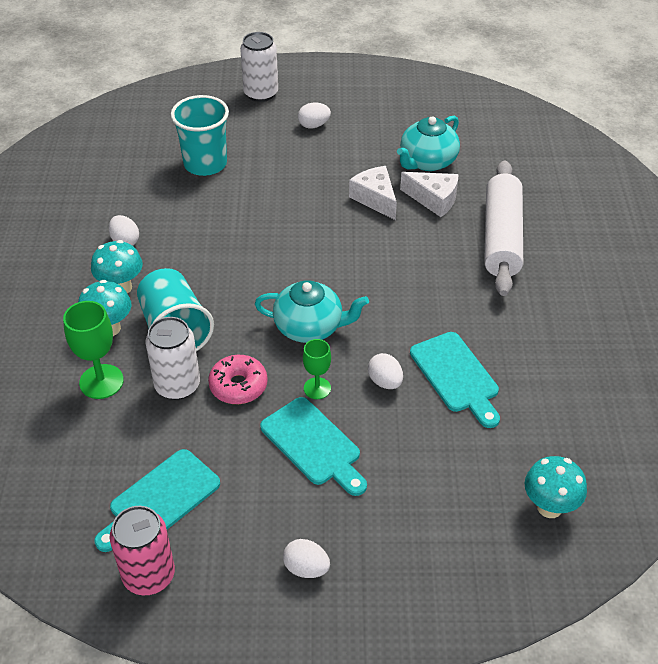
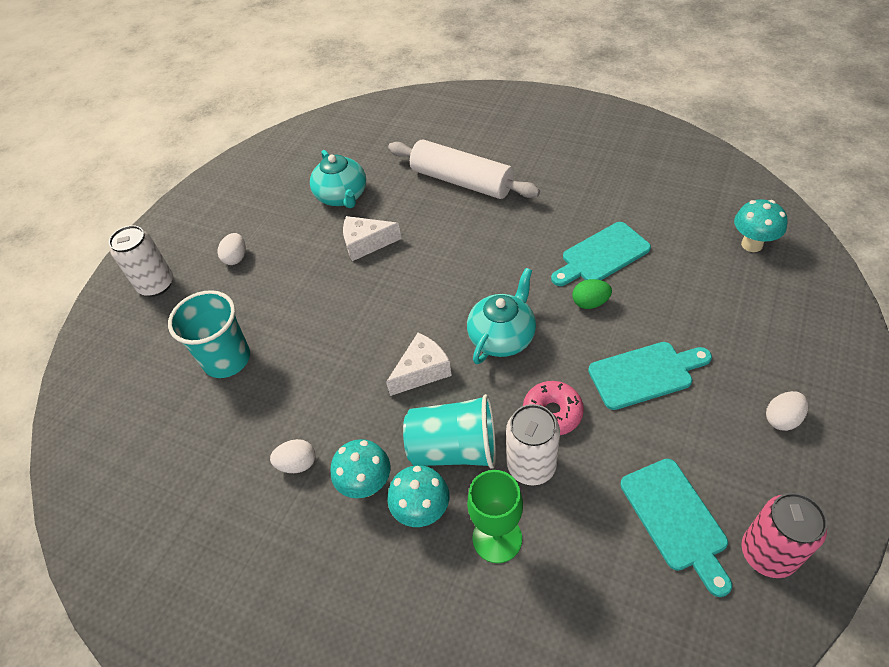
camera: 60 degrees left, 5 degrees up
(317, 388) = (579, 352): green goblet -> none
(385, 382) = (590, 303): white egg -> green egg
(434, 200) = (392, 207): white cheese -> white cheese (422, 371)
(456, 376) = (602, 255): turquoise cutting board -> turquoise cutting board turned 150 degrees clockwise

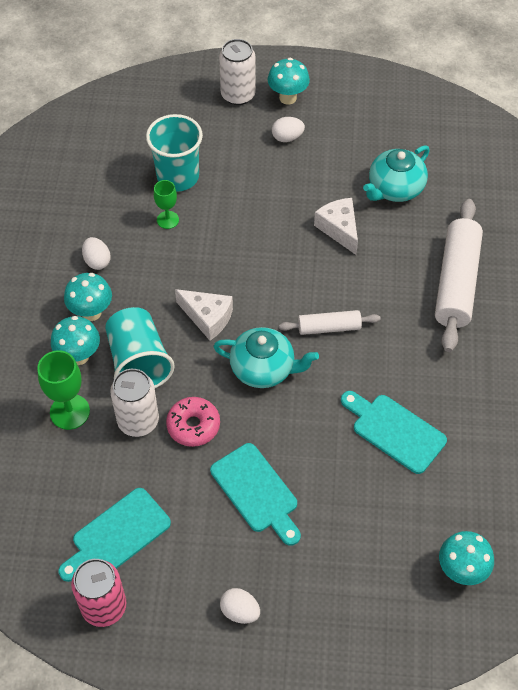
camera: 65 degrees right, 5 degrees up
(188, 247) = (288, 98): none -> turquoise mushroom
(278, 381) = (167, 220): none -> green goblet
(474, 276) = (329, 327): none -> white rolling pin
(590, 303) = (327, 432): green egg -> none

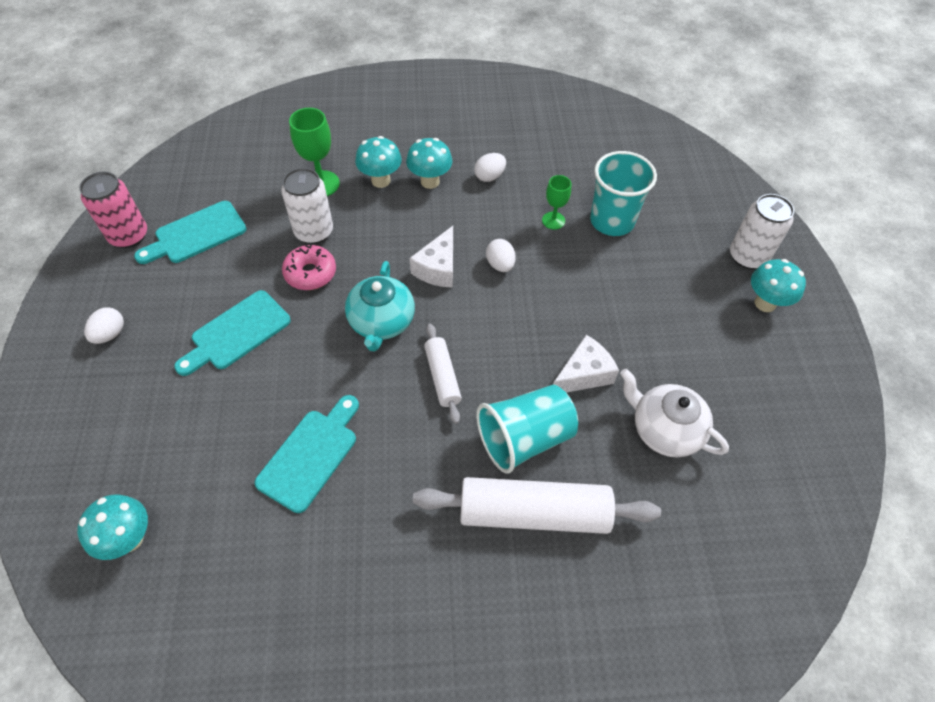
camera: 80 degrees right, 0 degrees up
(117, 535) = (196, 234): turquoise cutting board -> turquoise cutting board turned 75 degrees counterclockwise
(139, 362) = (378, 223): turquoise cup -> turquoise cup (524, 438)
(287, 137) = (703, 309): white egg -> white egg (500, 264)
(395, 188) = (664, 429): turquoise teapot -> white teapot

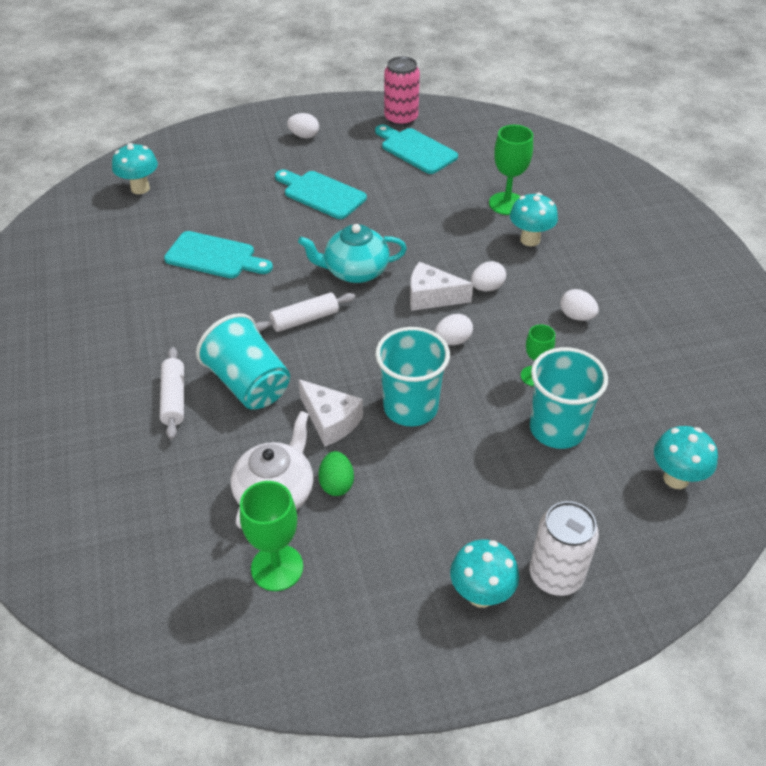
camera: 80 degrees right, 10 degrees down
(310, 273) = (396, 219): pink donut -> none
(314, 232) = (445, 211): white can -> none
(430, 181) = (546, 273): turquoise mushroom -> turquoise mushroom (676, 478)
(437, 225) = (487, 287): none -> white egg
(533, 513) = (174, 398): white rolling pin -> white rolling pin, size x0.54
(576, 311) = (410, 407): none -> turquoise cup
(657, 380) = (336, 484): none -> green egg
(743, 437) = (277, 567): none -> green goblet

